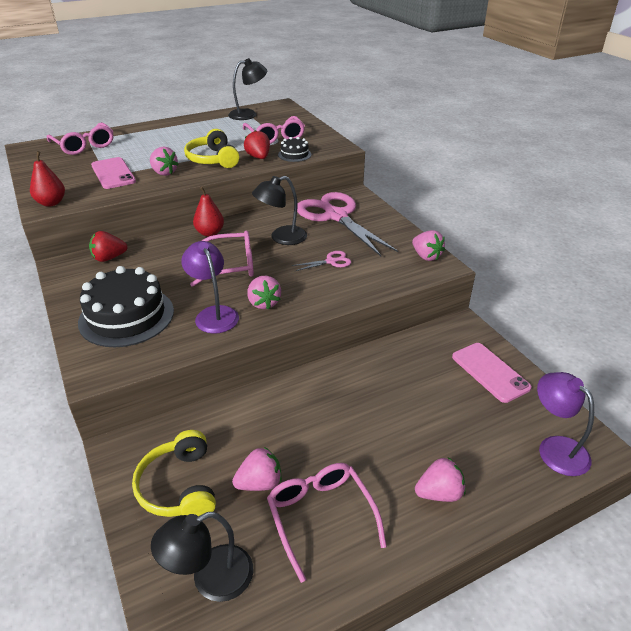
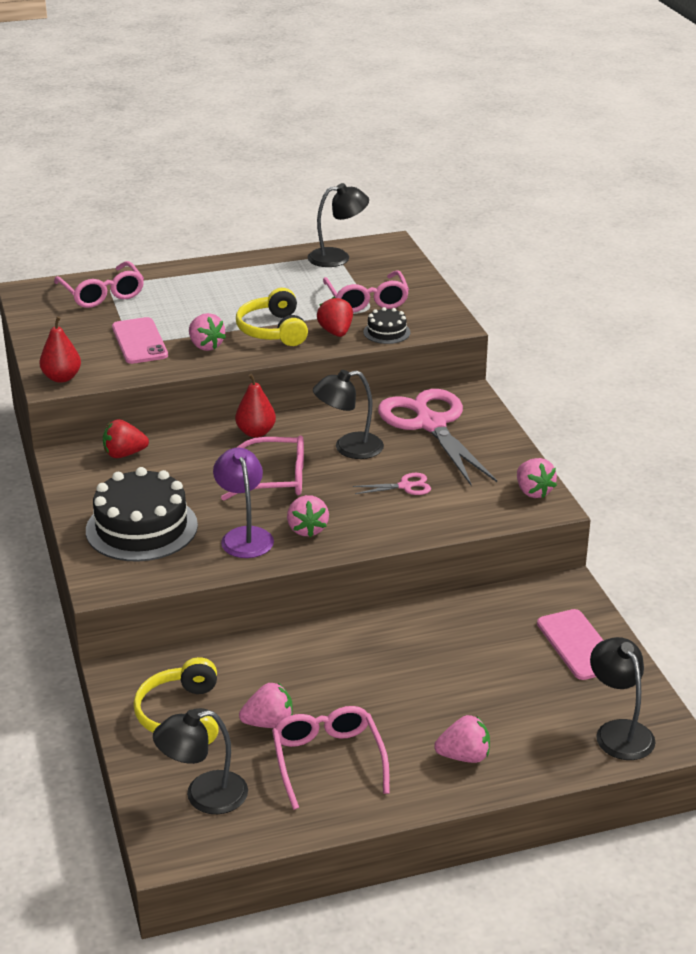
camera: 10 degrees right, 5 degrees down
(555, 448) = (619, 731): purple lamp -> black lamp

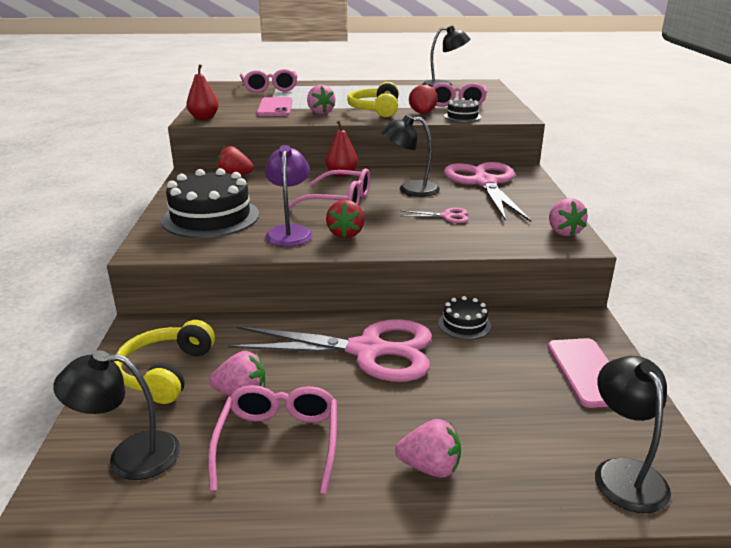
camera: 15 degrees right, 5 degrees down
(307, 529) = (346, 234): pink strawberry -> red strawberry
(367, 658) = (367, 351): none -> pink scissors
(451, 612) = (464, 324): none -> black cake

